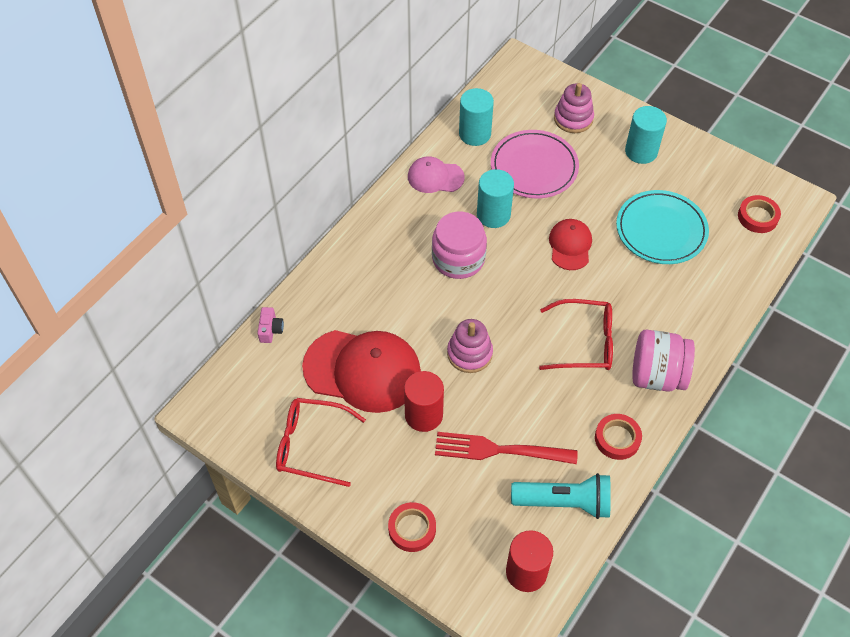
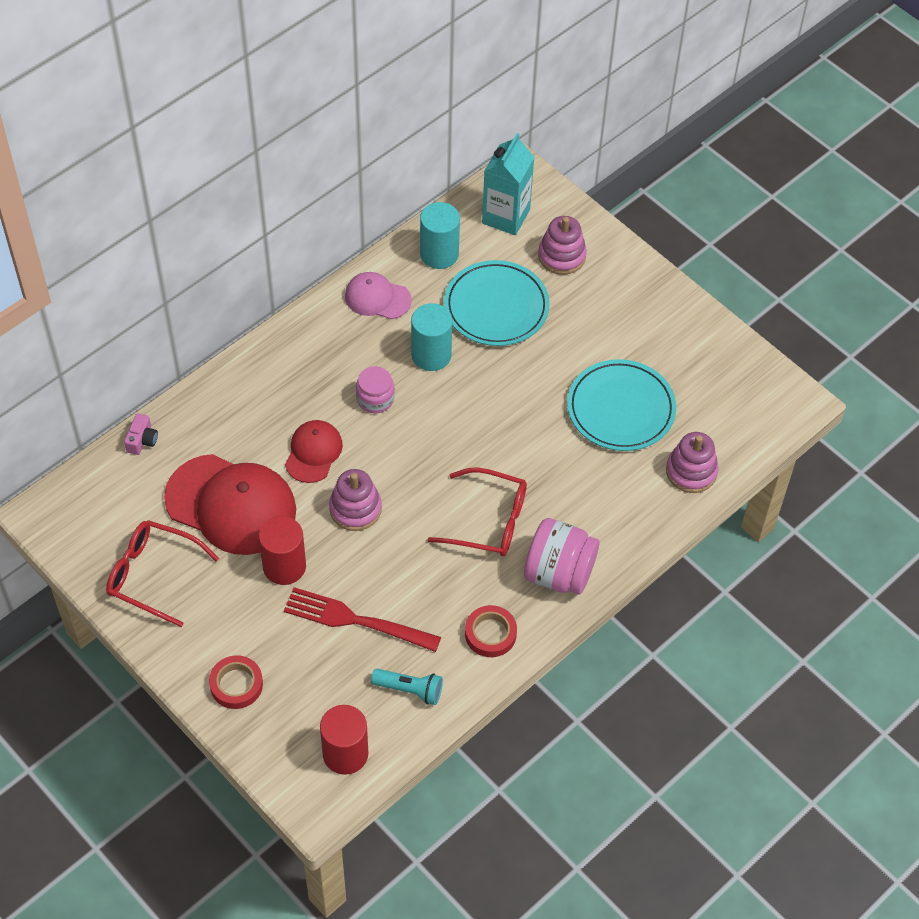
camera: 10 degrees right, 0 degrees up
(458, 259) = (375, 399): pink jar -> pink jar, size x0.61
(519, 96) = (506, 216): none -> turquoise carton
(534, 167) = (496, 307): pink plate -> turquoise plate
(564, 502) = (409, 690): turquoise flashlight -> turquoise flashlight, size x0.63
(570, 245) = (508, 407): red cap -> red cap (313, 452)
(641, 151) = (629, 310): turquoise cylinder -> none
(735, 270) = (691, 471): none -> pink stacking toy
(757, 217) = (741, 414): red tape -> none

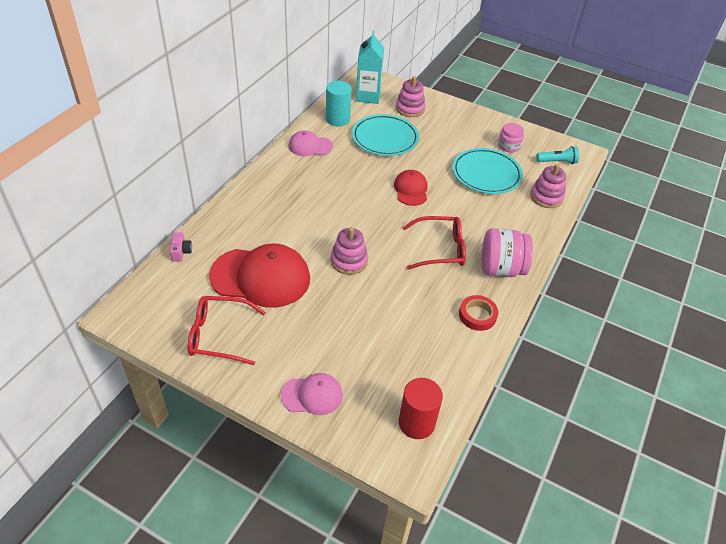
camera: 20 degrees left, 10 degrees down
(236, 684) = (312, 395): red tape -> pink cap
(284, 566) = (315, 307): red cylinder -> none
(313, 452) = (305, 235): red cap -> red cap (411, 190)
(356, 620) = (381, 329): red fork -> none
(375, 399) = (333, 197): pink jar -> pink jar (509, 146)
(409, 690) = (441, 365): turquoise flashlight -> turquoise flashlight (557, 162)
(431, 355) = (357, 168): turquoise cylinder -> none

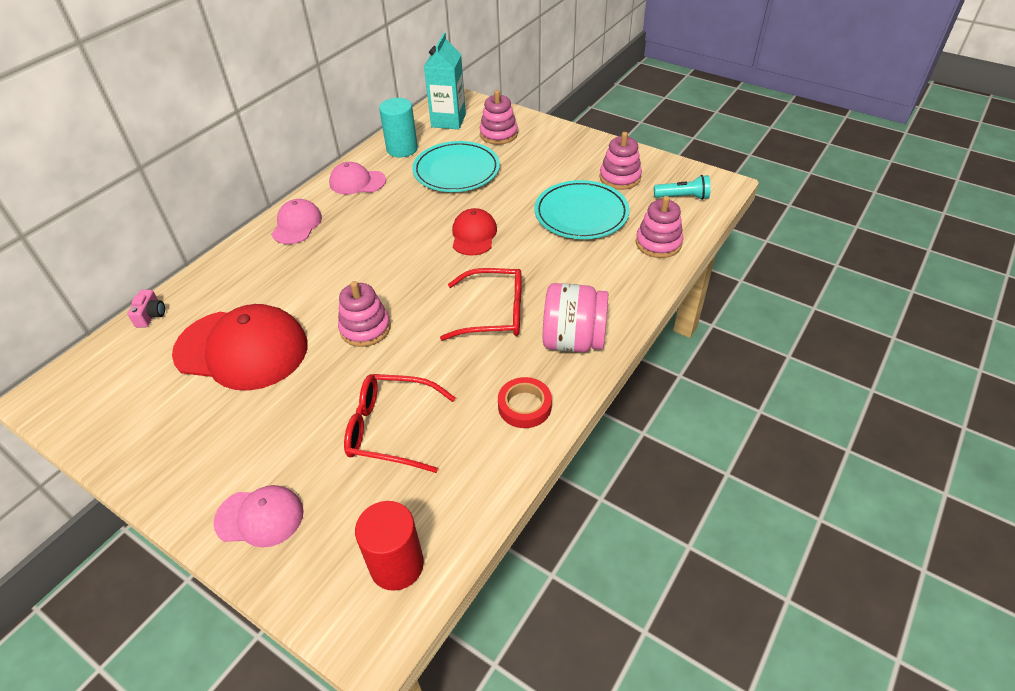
camera: 10 degrees right, 0 degrees up
(218, 335) = (161, 427): red glasses -> red glasses (390, 428)
(272, 180) = (297, 225): none -> pink cap
(509, 146) = (620, 178): pink jar -> pink stacking toy

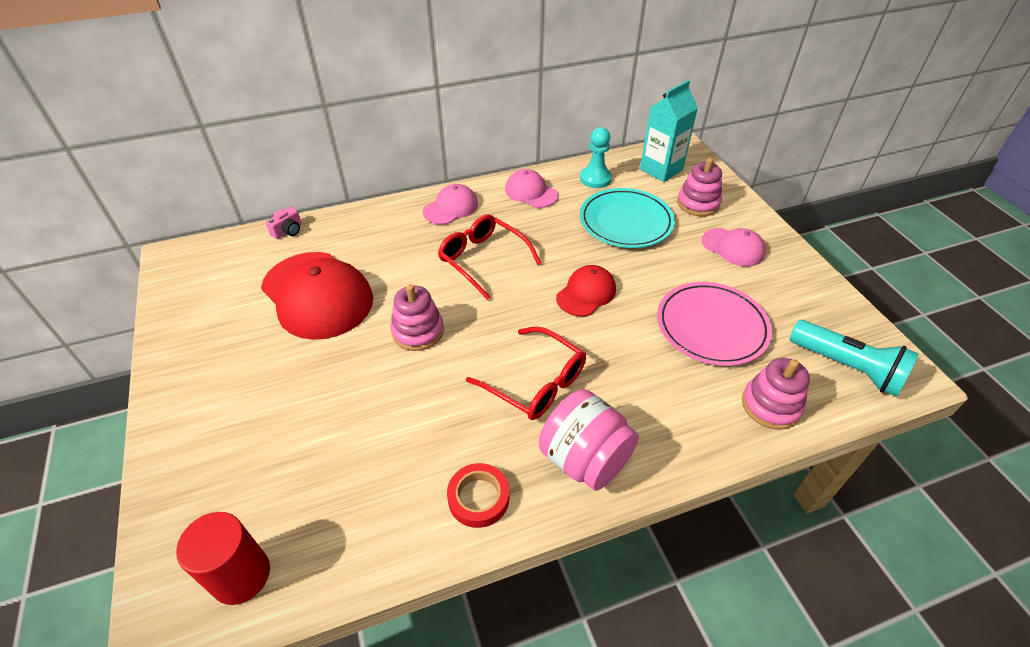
camera: 35 degrees right, 0 degrees up
(260, 517) = (197, 450): pink cap -> pink cap (733, 247)
(390, 428) = (352, 439): red glasses -> red glasses (482, 259)
(402, 149) = (595, 178): turquoise cylinder -> turquoise pawn
(581, 214) = (711, 326): turquoise plate -> pink plate
(620, 178) = (789, 308): pink stacking toy -> none
(683, 197) = (847, 367): turquoise flashlight -> turquoise flashlight, size x1.58

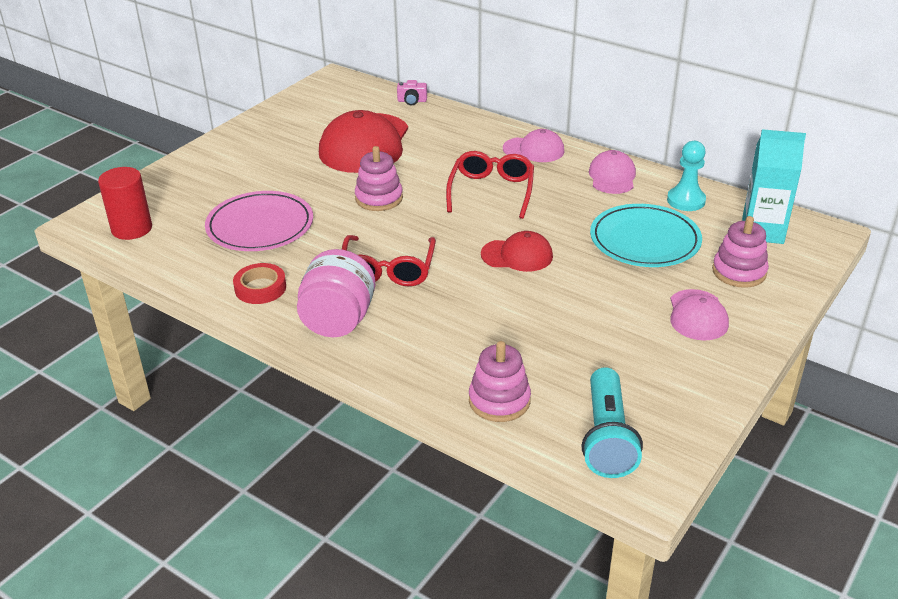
camera: 55 degrees right, 10 degrees down
(711, 326) = (561, 337): pink plate -> pink plate (260, 226)

